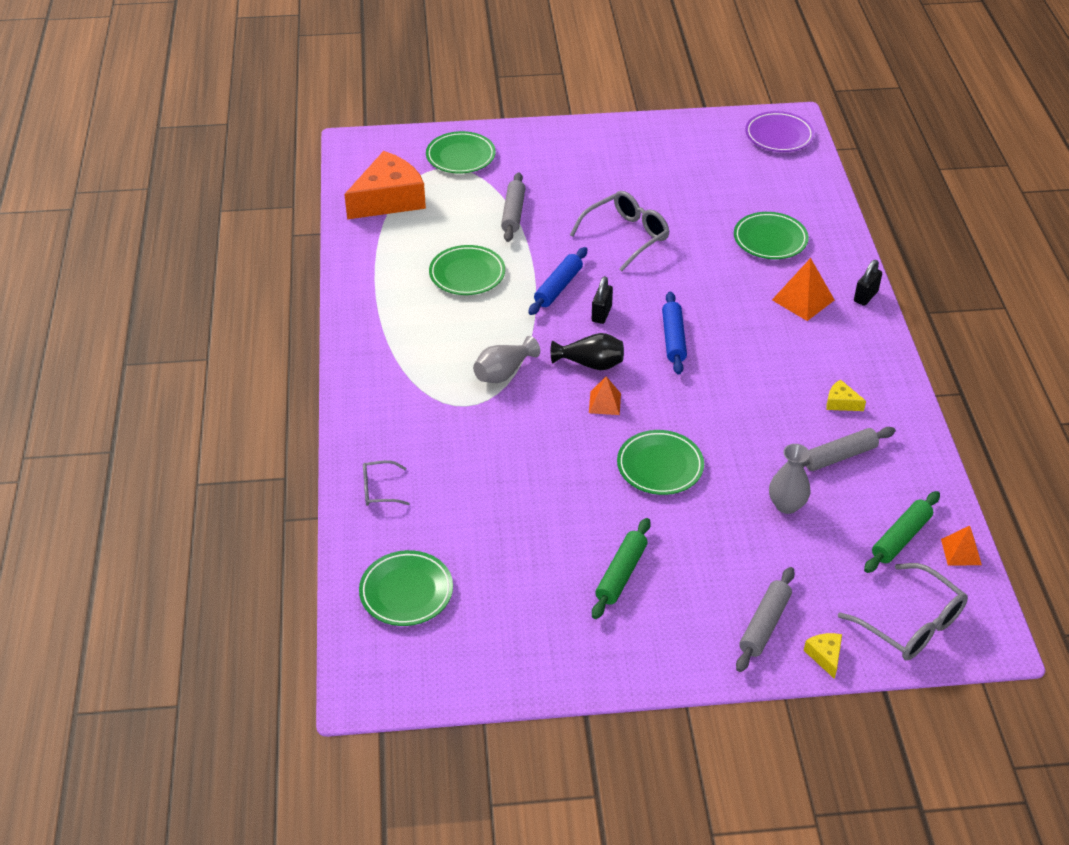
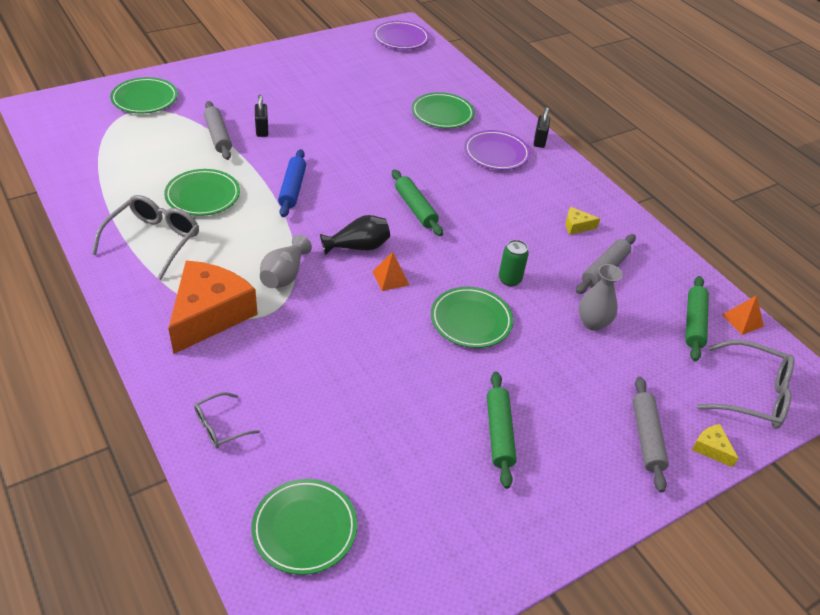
camera: 30 degrees left, 0 degrees up
(389, 199) = (93, 147): orange cheese -> orange cheese (210, 314)
(601, 314) = (343, 202): black padlock -> black padlock (262, 130)
(626, 236) = (327, 135): grey glasses -> grey glasses (153, 241)
(673, 339) = (415, 208): blue rolling pin -> green rolling pin
(727, 438) = (509, 279): none -> green can
(803, 300) = (496, 153): orange pyramid -> purple plate

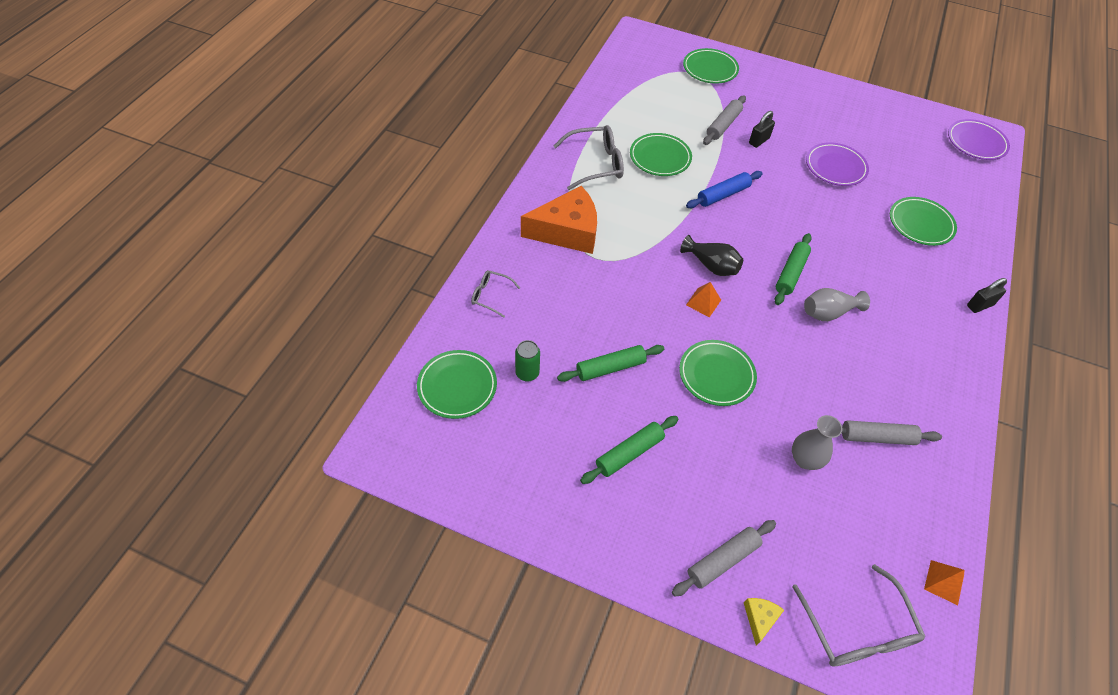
camera: 55 degrees right, 10 degrees up
(284, 275) = (640, 244): grey vase -> grey vase (828, 313)
(496, 153) = (921, 286): purple plate -> purple plate (835, 167)
(509, 279) = (787, 376): green can -> green can (527, 373)
(576, 226) = (905, 389): yellow cheese -> none
(694, 323) = (892, 540): green rolling pin -> green rolling pin (610, 368)

